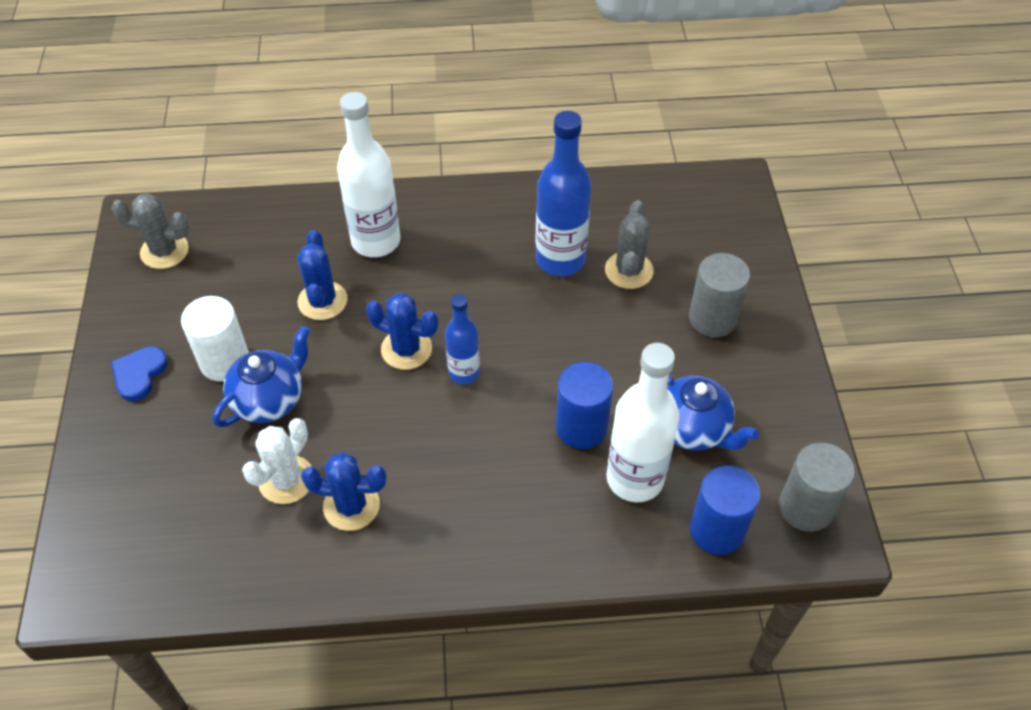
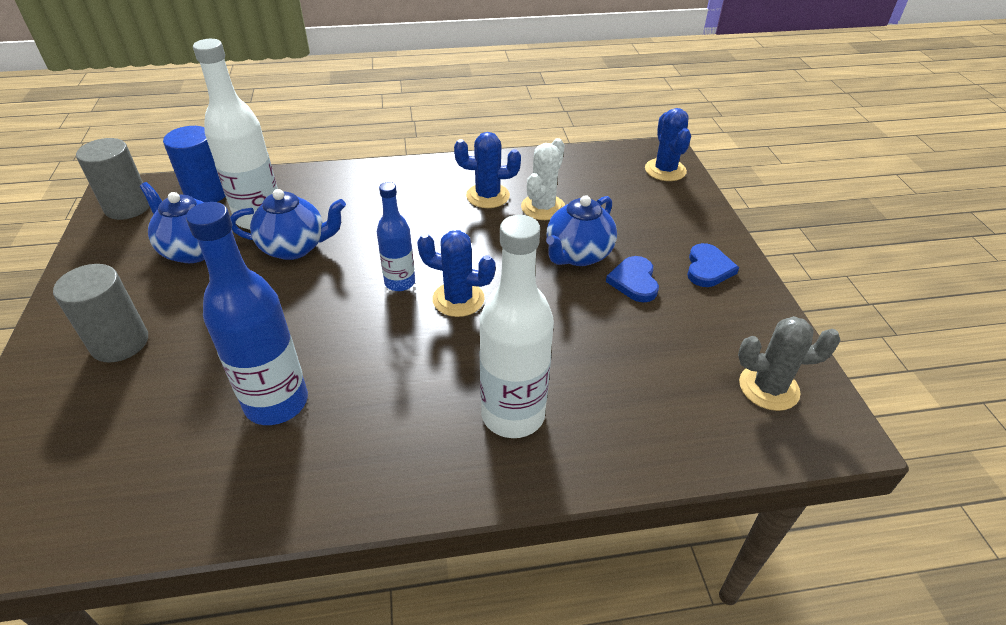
camera: 175 degrees right, 10 degrees down
(225, 361) = (634, 281): white cylinder -> blue heart
(322, 301) = (557, 340): blue cactus -> blue cactus (665, 170)
(581, 427) = (295, 247): blue cylinder -> blue teapot
(629, 270) = (193, 393): grey cactus -> none

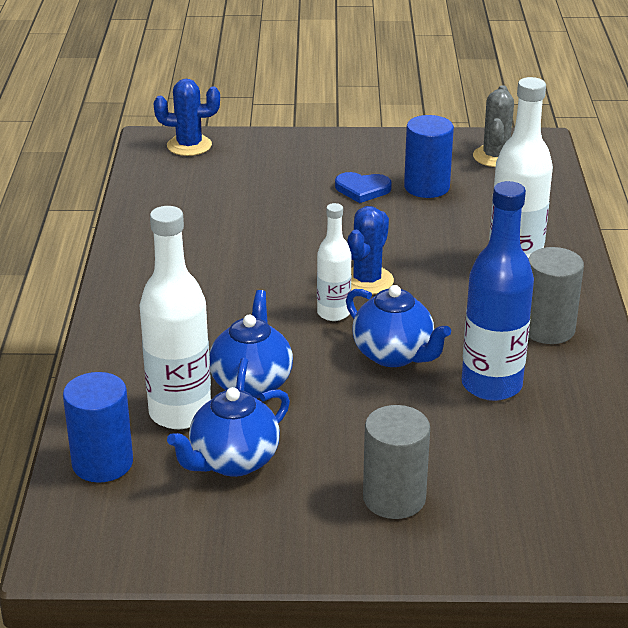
camera: 80 degrees left, 10 degrees down
(128, 207) = (108, 535): grey cylinder -> grey cylinder (548, 329)
(400, 282) = (333, 313): blue bottle -> white bottle
(488, 196) = (195, 251): blue cactus -> none
(543, 207) = (230, 220): white cactus -> none
(577, 255) = (316, 211): blue teapot -> blue teapot (394, 355)
(661, 329) = (426, 187): none -> blue cylinder
(708, 268) = (353, 153): blue heart -> none

